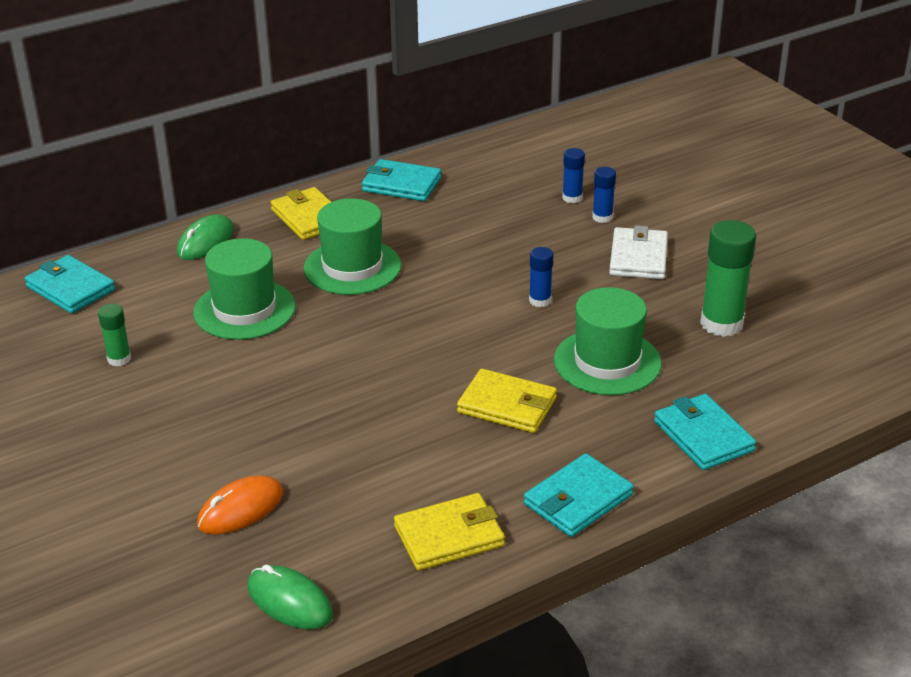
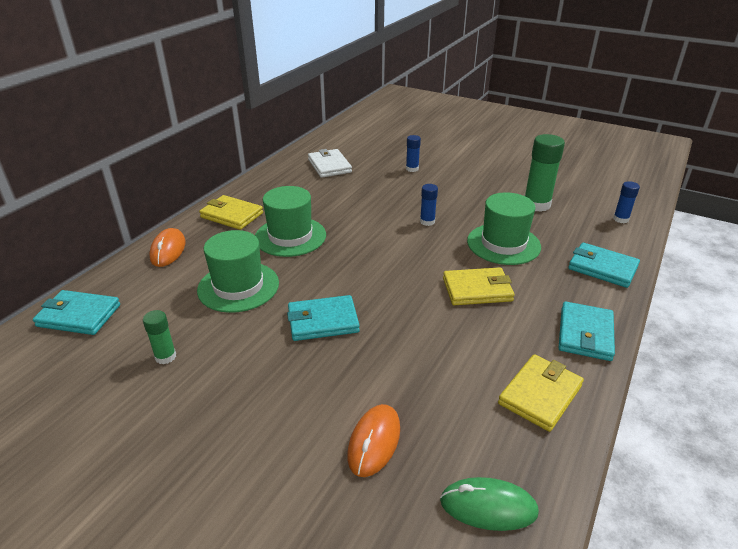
camera: 30 degrees left, 0 degrees up
(205, 241) = (168, 250): green mouse -> orange mouse
(401, 184) = (275, 181): turquoise wallet -> turquoise wallet (323, 321)
(572, 198) = (384, 163): blue glue stick -> blue glue stick (620, 219)
(638, 257) = (454, 184): white wallet -> white wallet (329, 166)

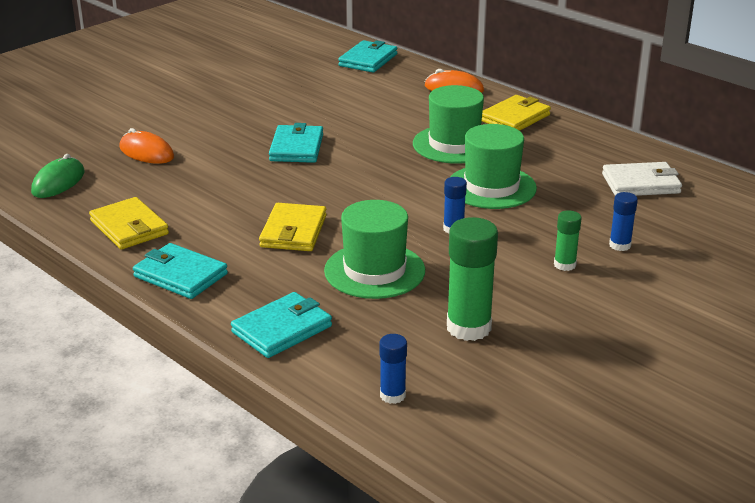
camera: 105 degrees right, 5 degrees down
(165, 356) = (295, 89): green glue stick -> green glue stick (564, 265)
(238, 286) = (373, 116): green hat -> green hat (491, 187)

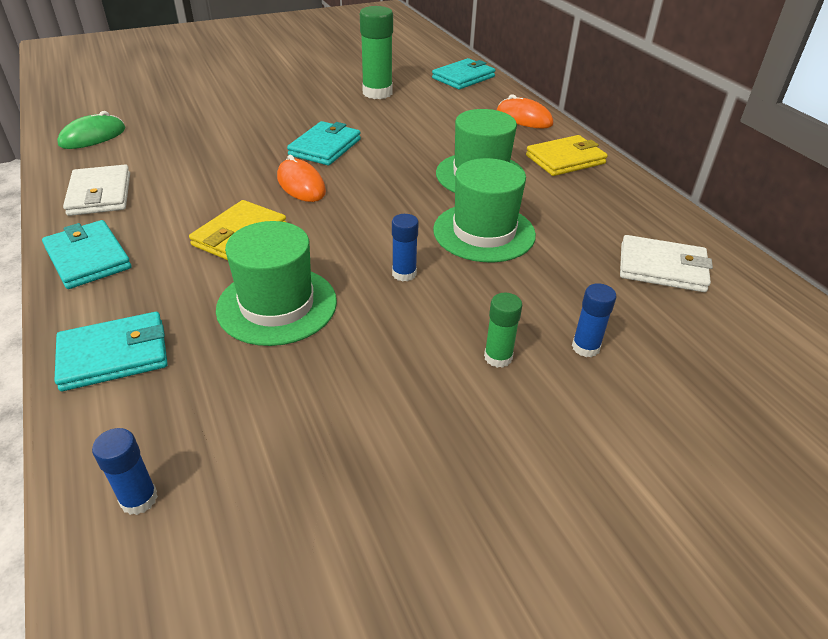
camera: 20 degrees right, 10 degrees up
(129, 227) = (100, 194): yellow wallet -> white wallet
(146, 152) = (192, 125): orange mouse -> orange mouse (301, 185)
(468, 327) = (315, 418): green glue stick -> green glue stick (377, 93)

